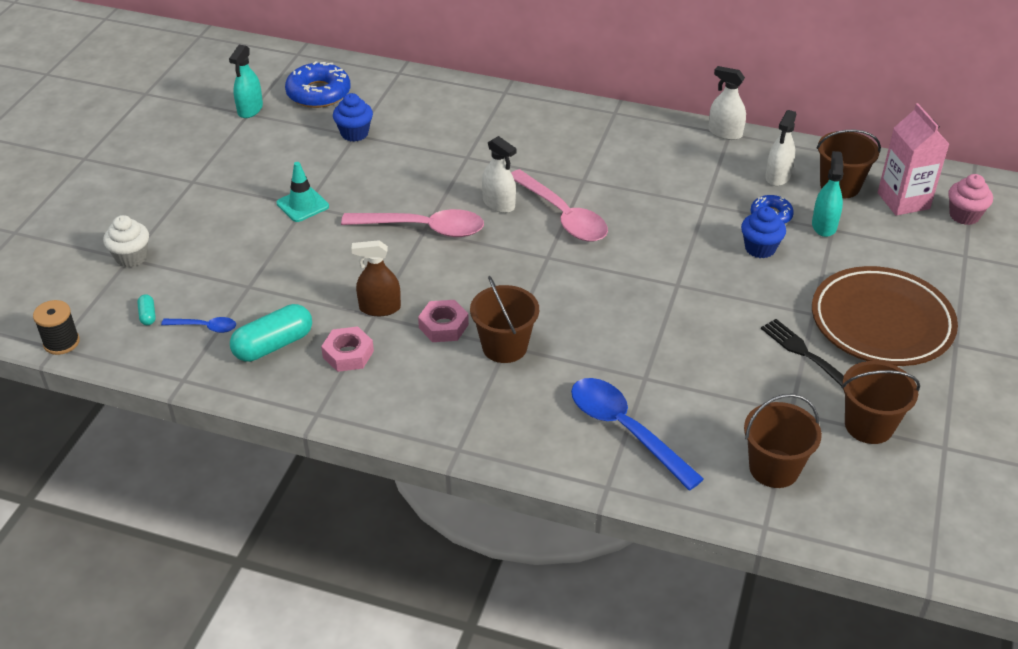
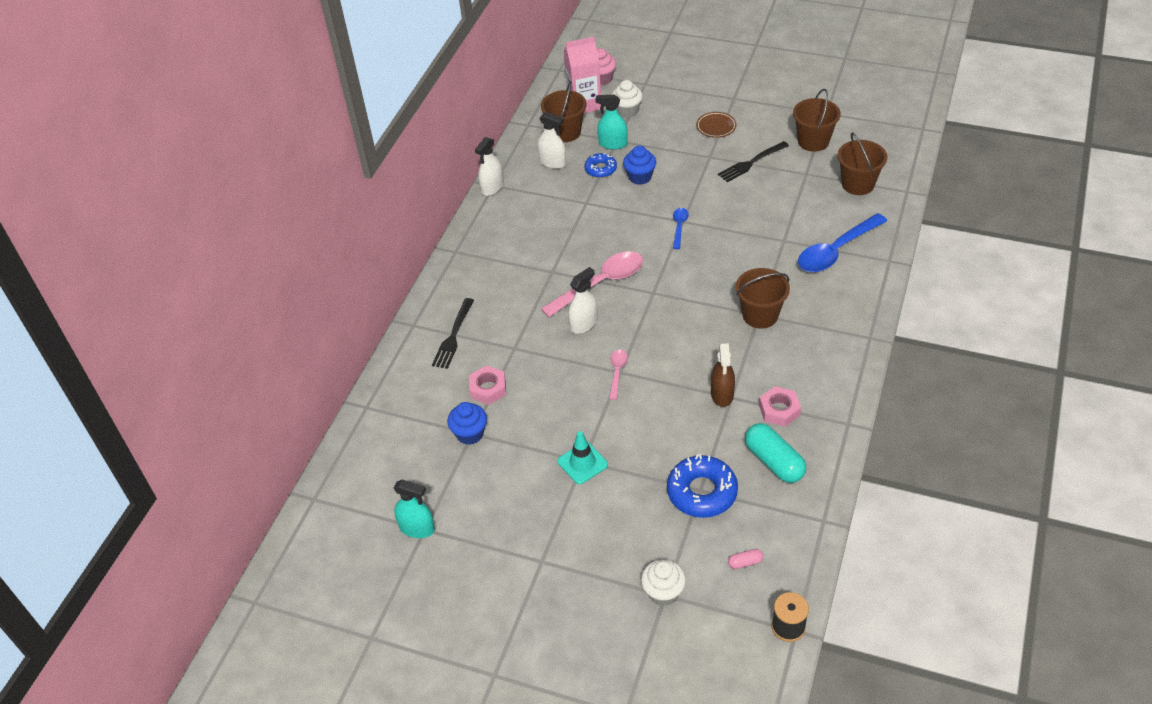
camera: 85 degrees left, 5 degrees up
(148, 315) = (745, 562): turquoise capsule -> pink capsule
(205, 327) = (756, 515): blue spoon -> blue spoon (679, 227)
(318, 93) = (394, 471): blue donut -> blue donut (702, 492)
(423, 228) = (617, 372): pink spoon -> pink spoon, size x0.49
(443, 326) = (740, 352): pink nut -> pink nut (488, 389)
(487, 117) = (453, 336): none -> black fork
(881, 322) = (716, 127): brown plate -> brown plate, size x0.41
(897, 238) = (627, 111): none -> white cupcake

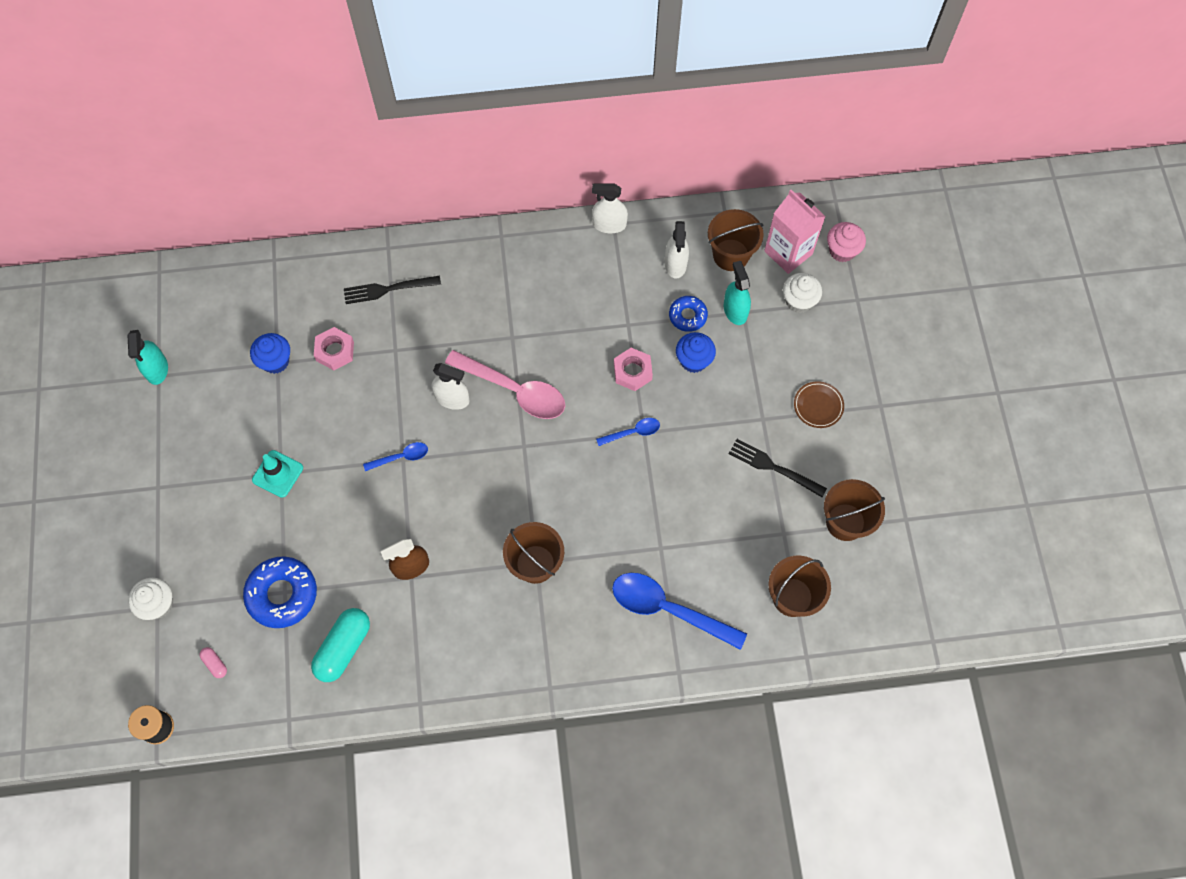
camera: 60 degrees right, 20 degrees up
(617, 372) = (401, 457): pink spoon -> blue spoon
(779, 410) = (411, 629): pink nut -> pink nut (632, 372)

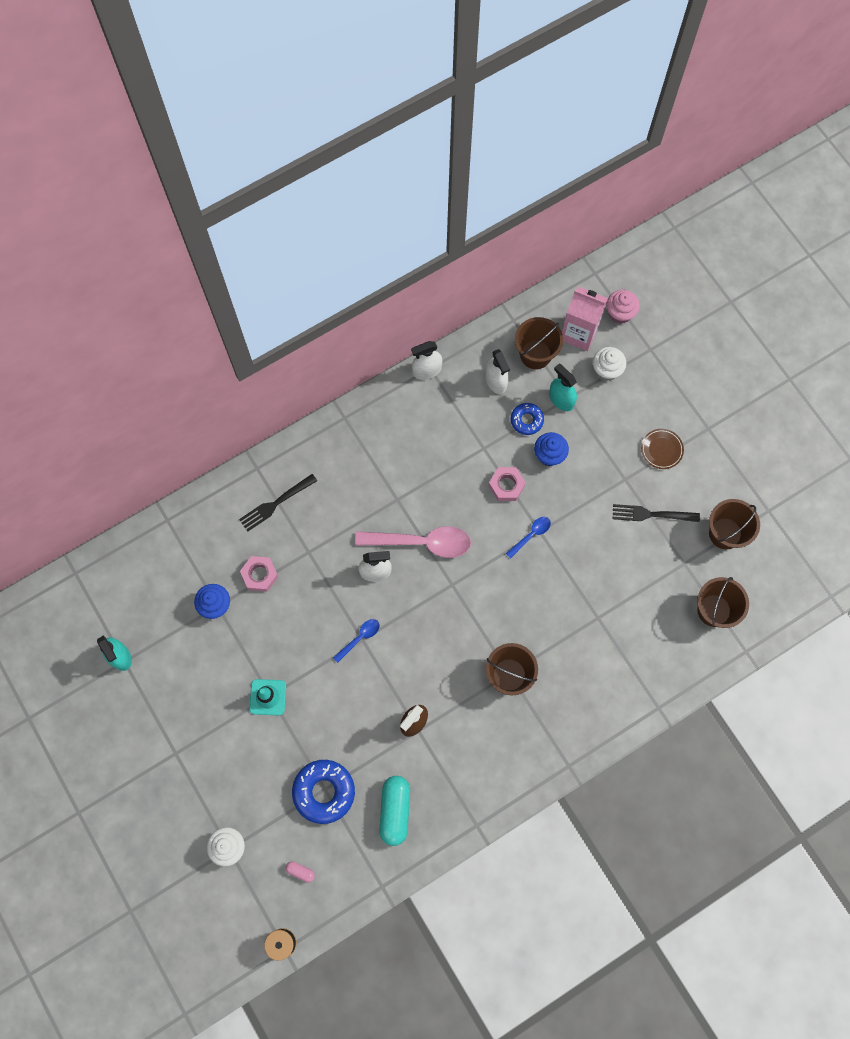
camera: 25 degrees left, 5 degrees up
(668, 609) = (627, 663): blue spoon -> none

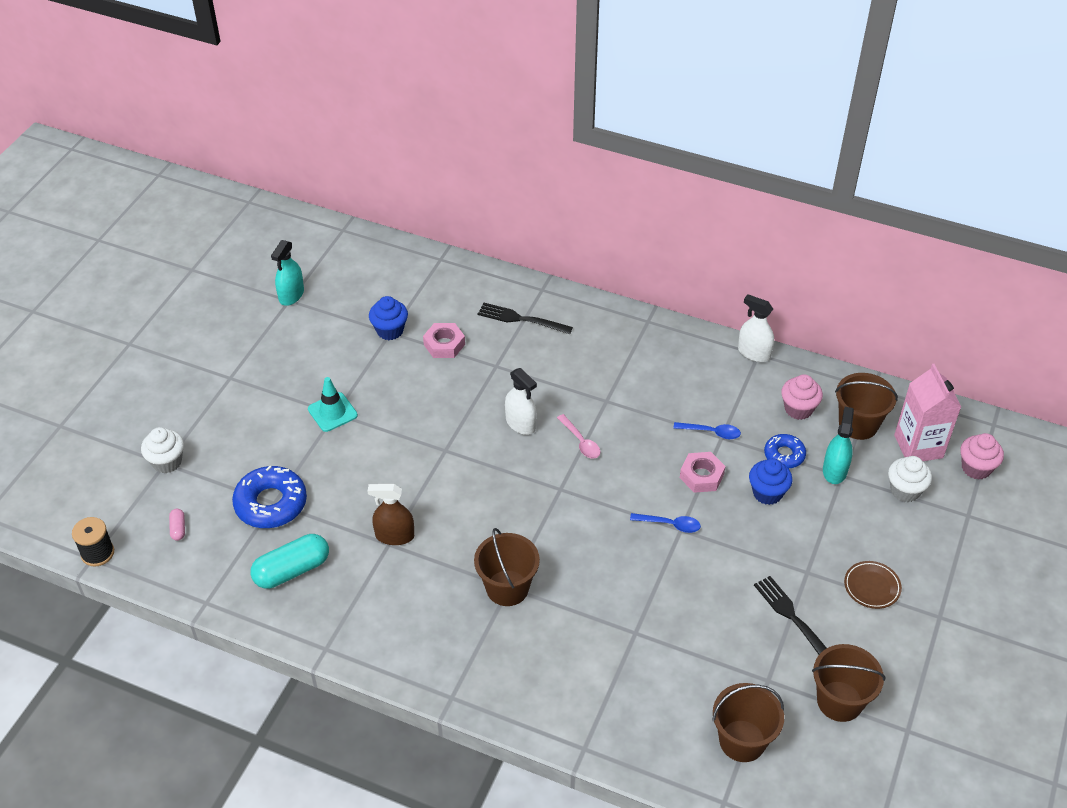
camera: 55 degrees right, 25 degrees down
(359, 638) = (445, 447): blue spoon -> blue spoon (711, 432)
(421, 542) = (580, 442): pink spoon -> pink spoon, size x0.49
(496, 381) = (798, 409): white spray bottle -> pink cupcake

